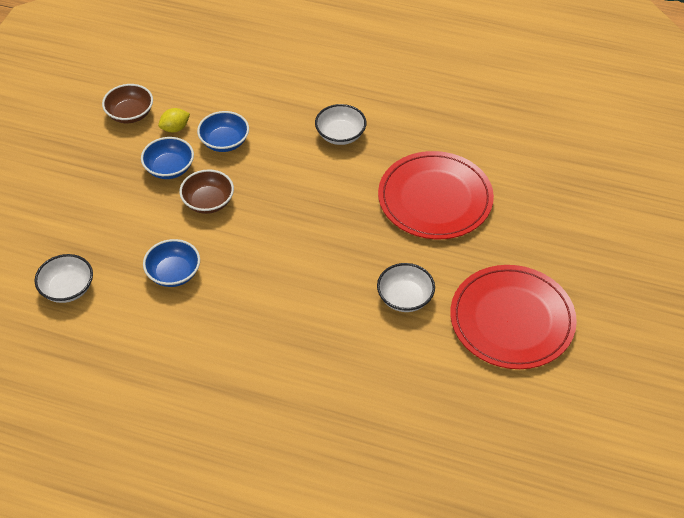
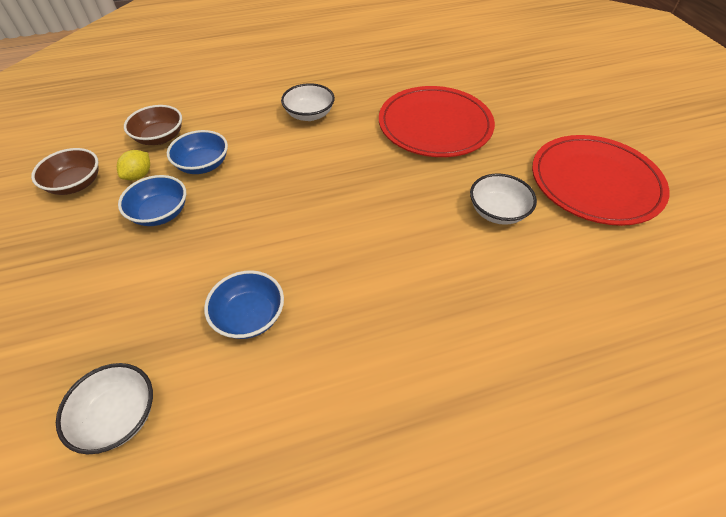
camera: 35 degrees left, 0 degrees up
(208, 202) = (230, 224): brown bowl -> brown bowl (160, 137)

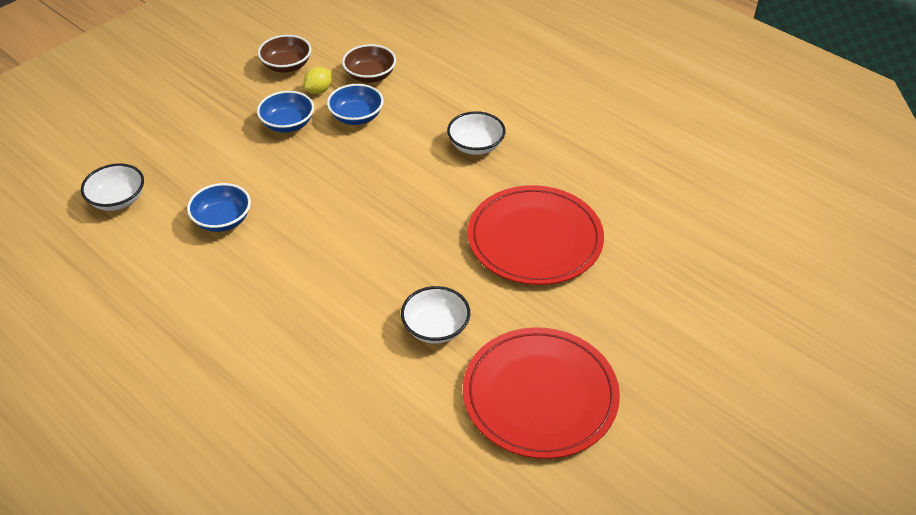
camera: 60 degrees right, 5 degrees down
(139, 175) = (319, 90): yellow lemon -> yellow lemon turned 45 degrees counterclockwise

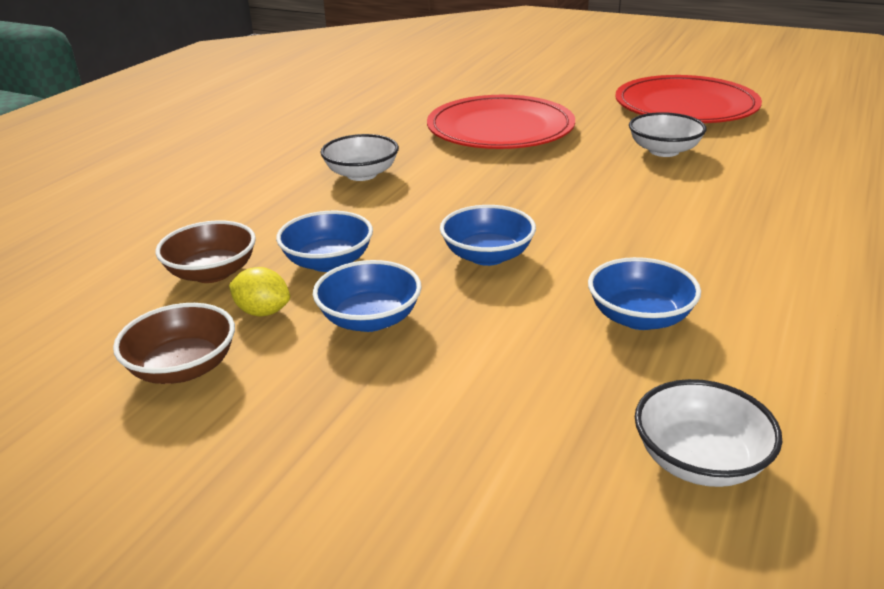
camera: 105 degrees left, 15 degrees down
(324, 179) = (487, 256): none -> blue bowl

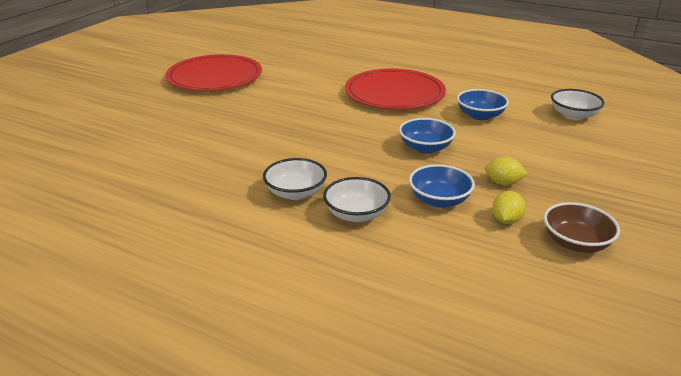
camera: 90 degrees left, 0 degrees up
(212, 273) = (461, 248): brown bowl -> none
(370, 319) = (503, 183): blue bowl -> yellow lemon
(500, 129) = (224, 136): red plate -> red plate (394, 94)
(664, 151) = (287, 91): white bowl -> white bowl (356, 214)

